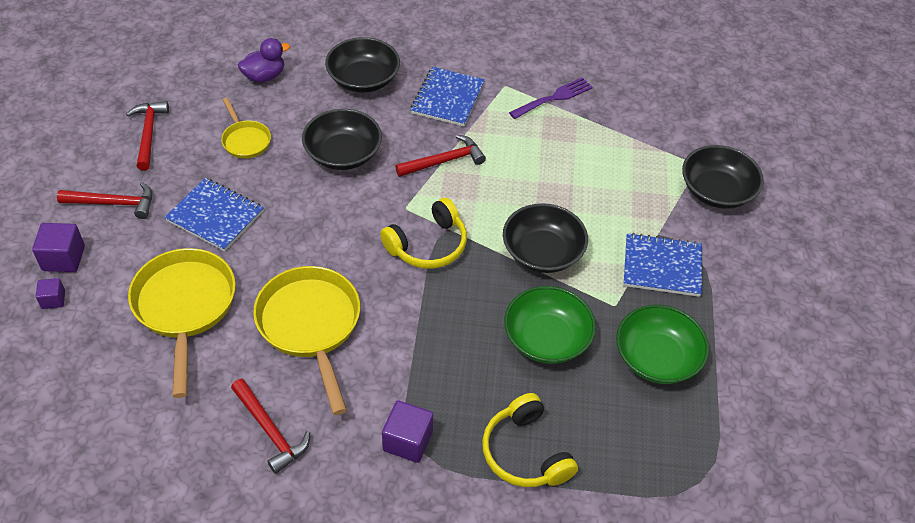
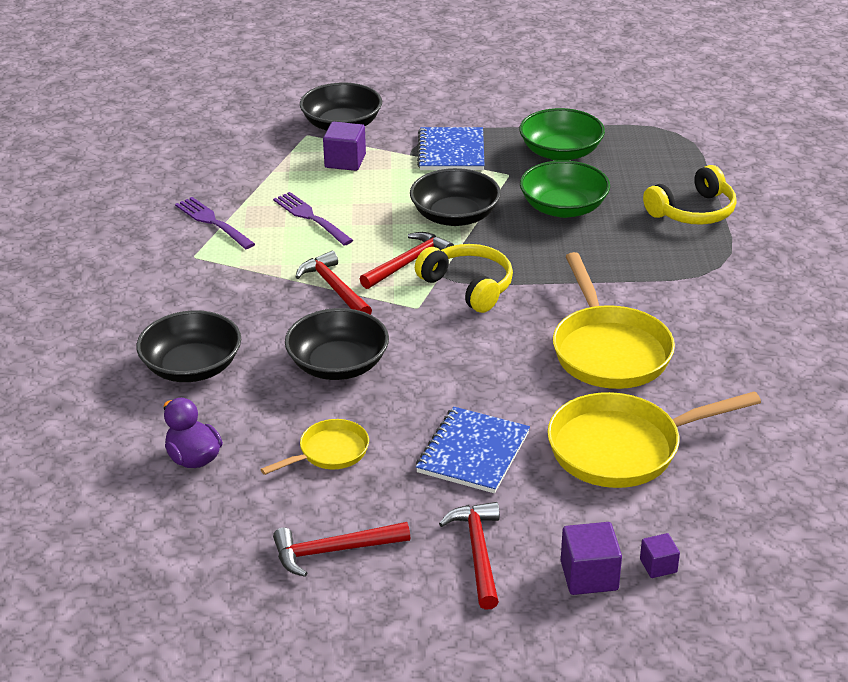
camera: 95 degrees left, 15 degrees down
(270, 431) = (749, 356): red hammer -> red hammer (408, 262)
(310, 325) = (608, 351): yellow pan -> yellow pan turned 75 degrees counterclockwise
(407, 441) = (715, 273): purple cube -> purple cube (345, 161)
(447, 98) = (222, 296): blue notebook -> none
(553, 156) = (311, 217): none -> purple fork

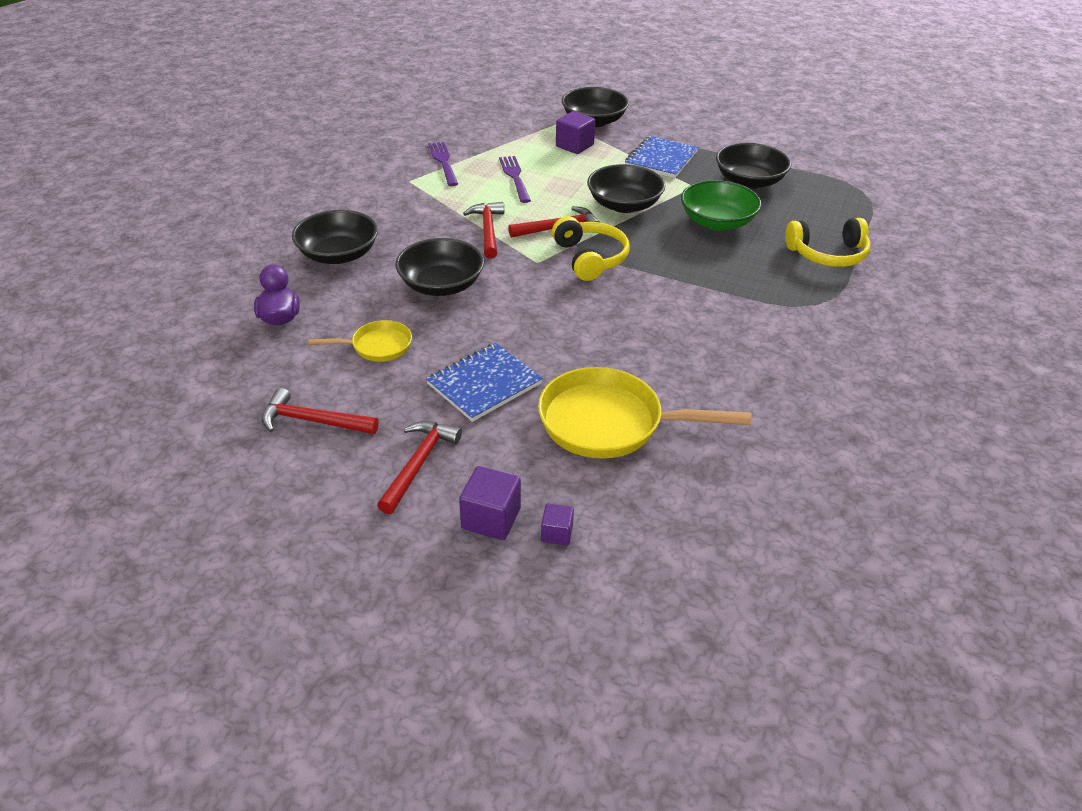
camera: 25 degrees right, 5 degrees up
(560, 152) = (749, 181): green bowl -> black bowl
(608, 351) = (663, 341): yellow pan -> none

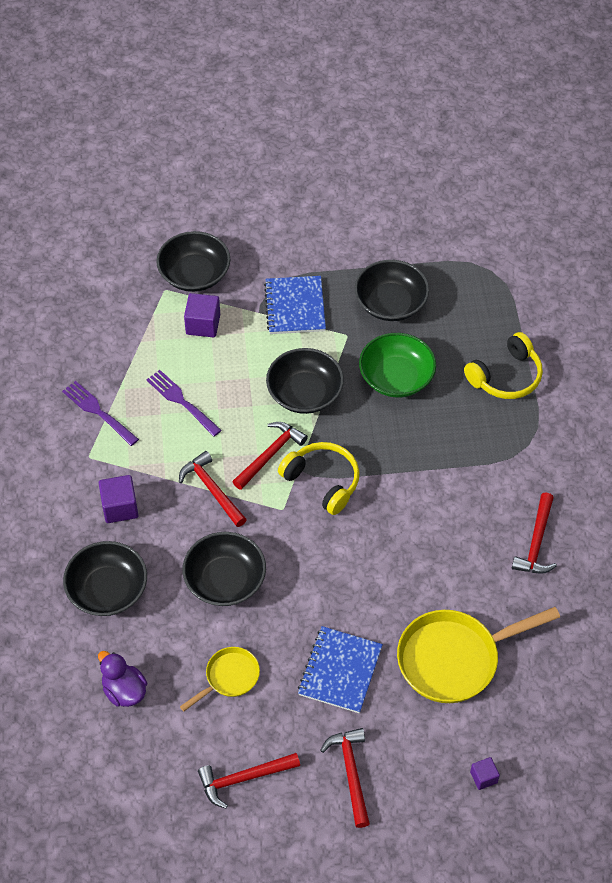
camera: 30 degrees left, 15 degrees up
(491, 518) = (433, 790): purple cube -> purple cube (120, 507)
(772, 372) = (536, 543): none -> red hammer

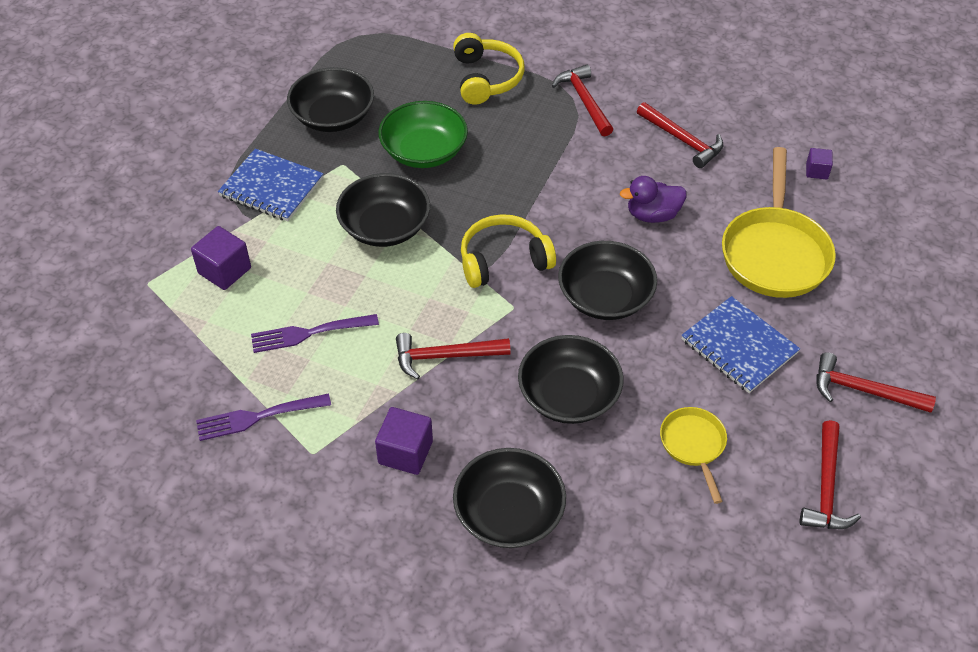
camera: 60 degrees left, 5 degrees down
(124, 690) = (654, 555): purple duck -> purple duck (652, 215)
(194, 274) = (152, 249): black bowl -> black bowl (605, 297)
(270, 454) = (438, 287): red hammer -> red hammer (584, 100)
(483, 777) = (916, 290): purple cube -> purple cube (816, 171)

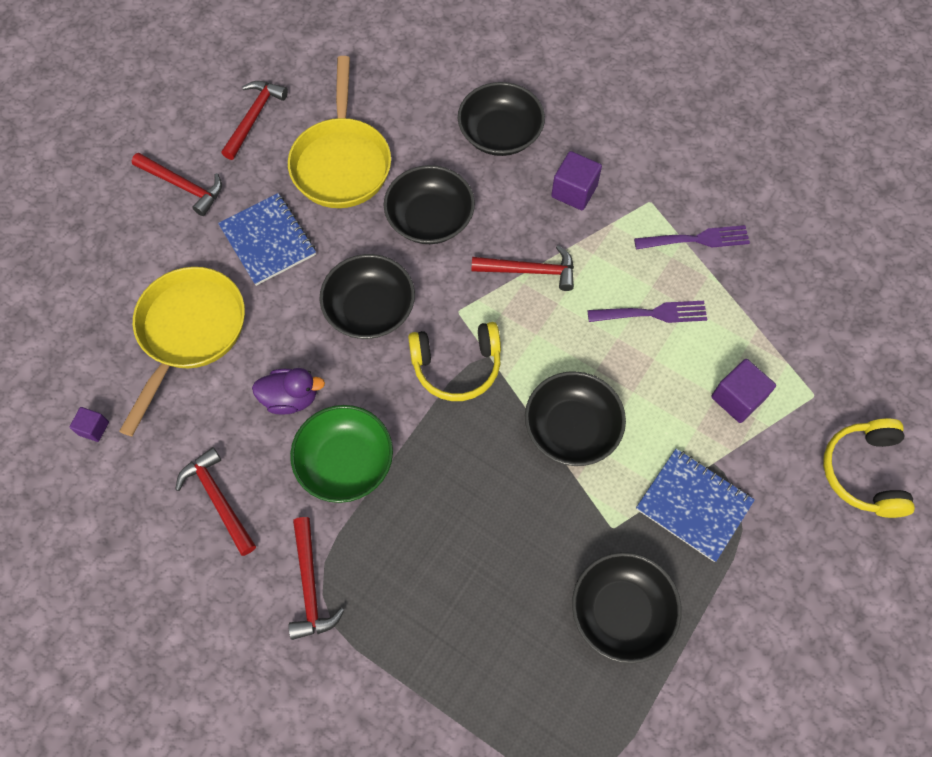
camera: 170 degrees left, 15 degrees up
(424, 151) = (517, 532): green bowl -> green bowl (345, 462)
(486, 78) = (422, 650): yellow headphones -> yellow headphones (864, 472)
(693, 445) = (342, 163): yellow pan -> yellow pan, size x1.88

